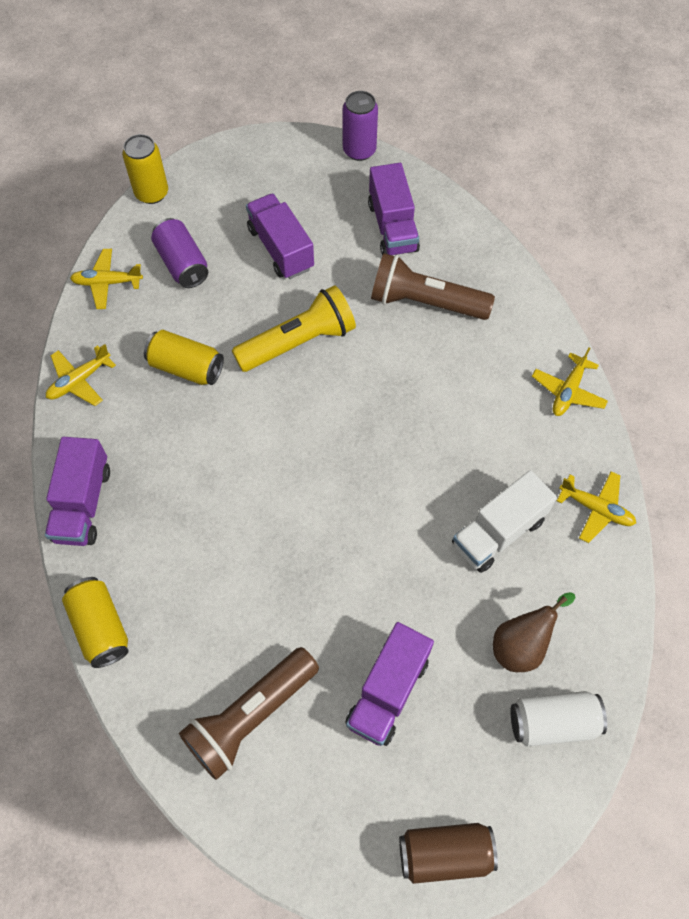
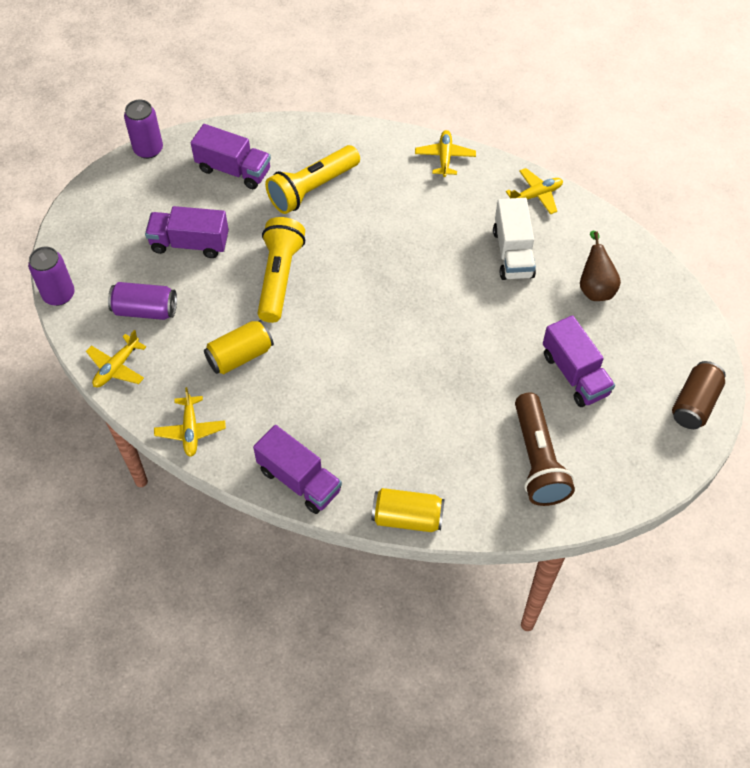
camera: 55 degrees left, 5 degrees down
(152, 193) = (59, 295): yellow can -> purple can
(425, 302) = (312, 189): brown flashlight -> yellow flashlight
(553, 722) = (653, 302): white can -> none
(568, 391) = (445, 157): yellow plane -> yellow plane turned 150 degrees counterclockwise

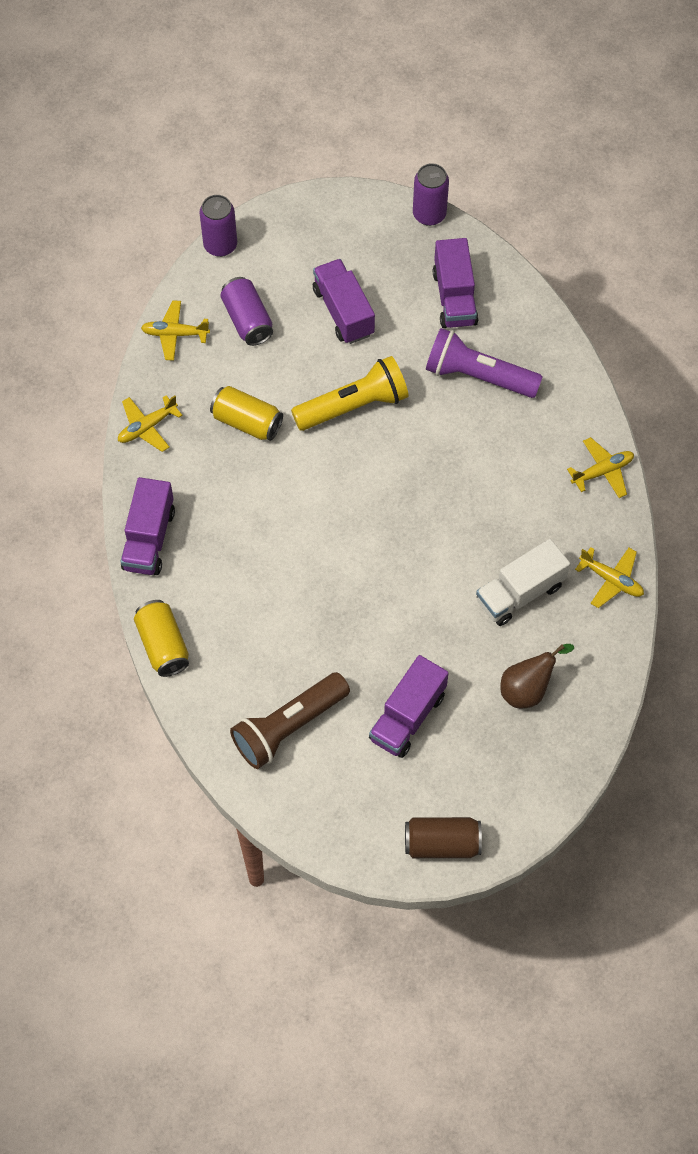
camera: 60 degrees right, 5 degrees up
(312, 189) = (478, 376): yellow flashlight -> purple flashlight

